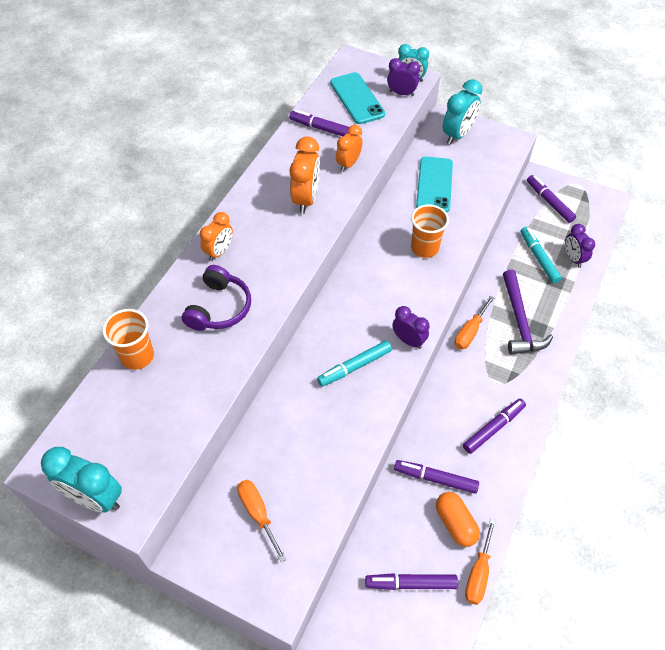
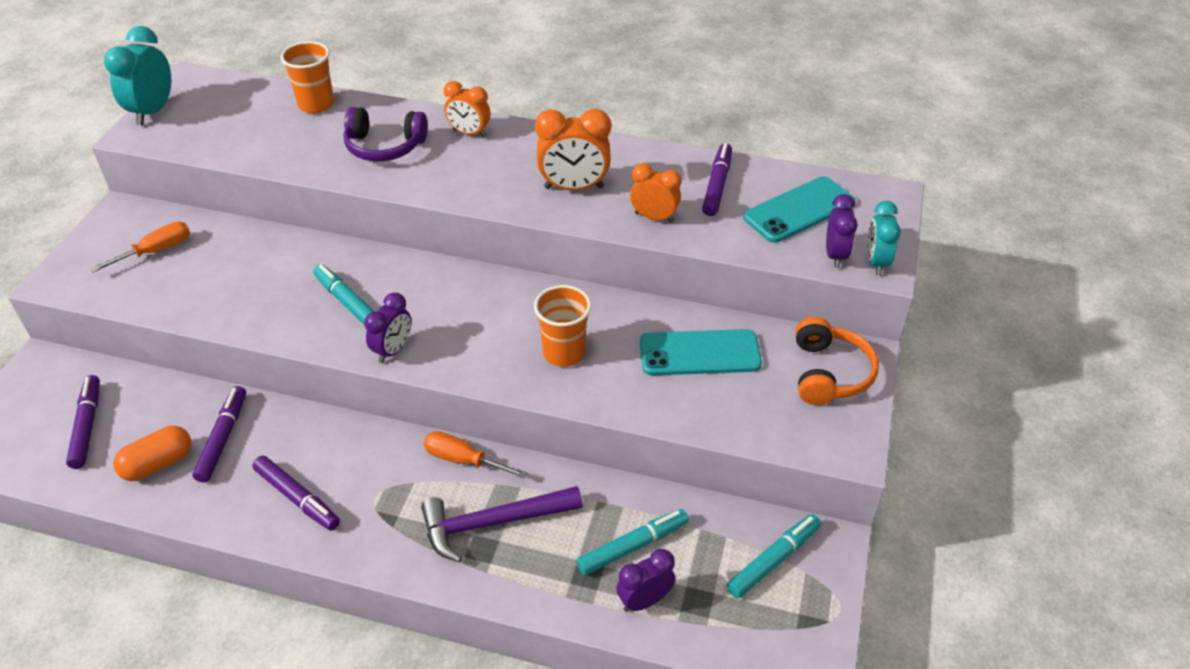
camera: 80 degrees right, 10 degrees down
(457, 135) = (829, 373): turquoise clock -> orange headphones
(478, 573) = (87, 492): orange screwdriver -> none
(549, 202) = (773, 560): purple marker -> turquoise marker

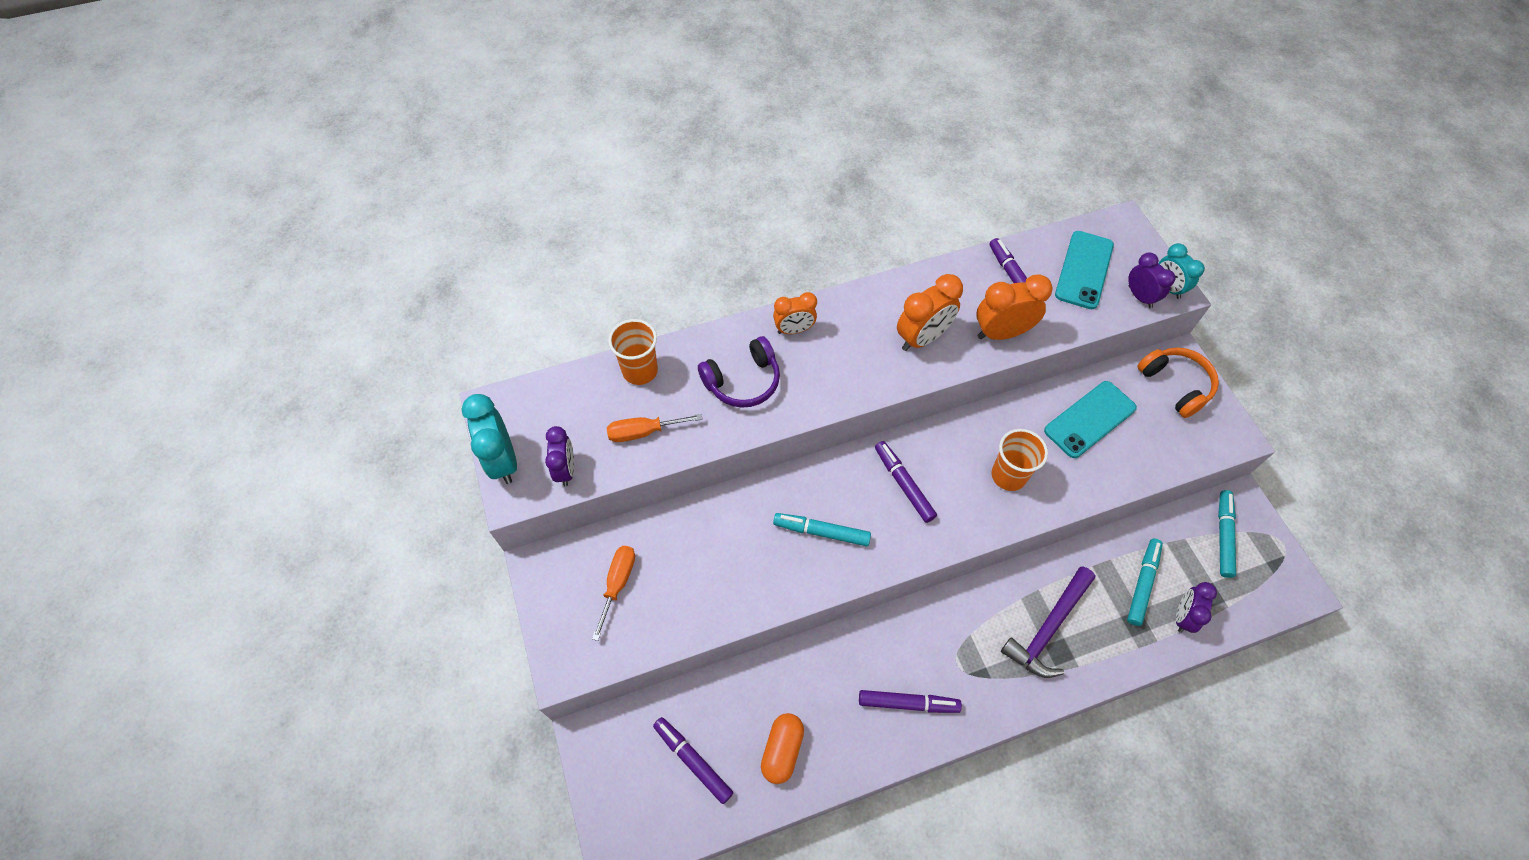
camera: 35 degrees left, 15 degrees up
(223, 438) = (806, 696): purple marker -> purple marker (903, 484)
(393, 350) = (896, 551): purple clock -> purple clock (566, 470)
(463, 460) = (984, 595): orange screwdriver -> orange screwdriver (643, 432)
(654, 217) = (1001, 333): orange clock -> orange clock, size x1.52

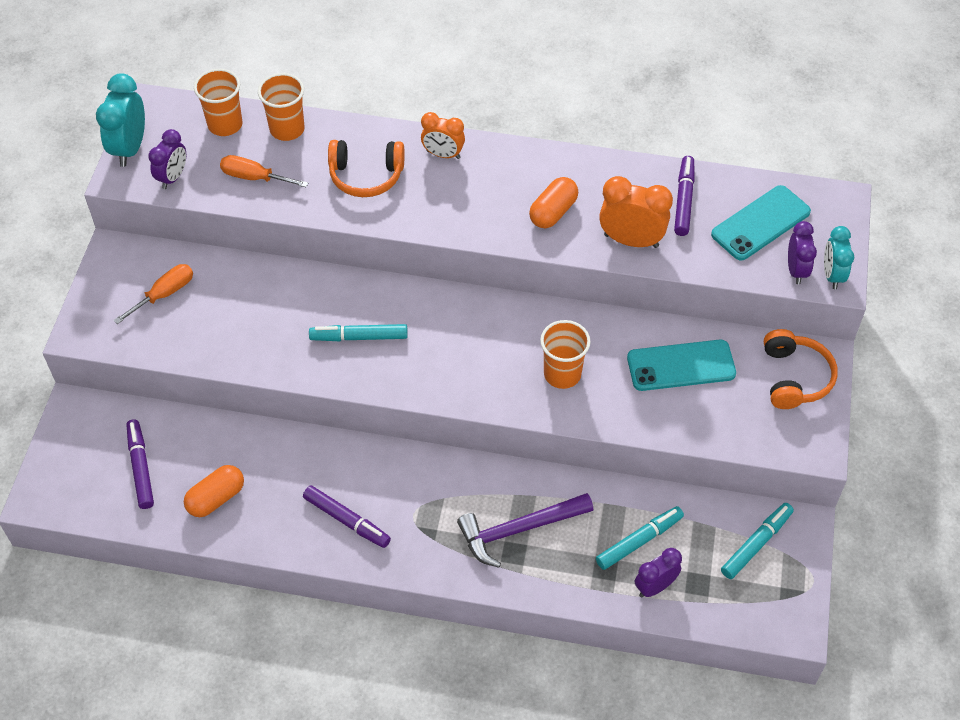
camera: 30 degrees right, 5 degrees down
(579, 393) = (225, 124): none -> orange cup
(743, 381) = (366, 176): purple headphones -> orange headphones
(821, 532) = (359, 337): turquoise marker -> turquoise marker turned 45 degrees counterclockwise
(903, 484) = (461, 335): purple marker -> none
(922, 338) = (553, 212): orange clock -> orange capsule

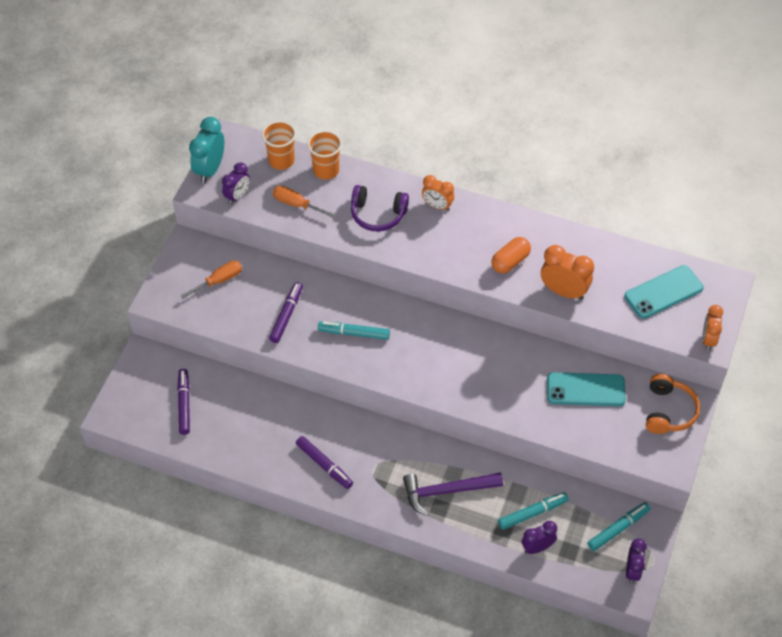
camera: 10 degrees right, 0 degrees up
(216, 498) = (234, 434): orange capsule -> none
(366, 176) = (378, 214): orange headphones -> purple headphones
(562, 374) = (497, 383): orange cup -> none
(684, 200) = (609, 266): purple marker -> purple marker (286, 315)
(796, 270) = (682, 332): purple clock -> purple clock (632, 570)
(832, 275) = (708, 339): turquoise clock -> orange clock

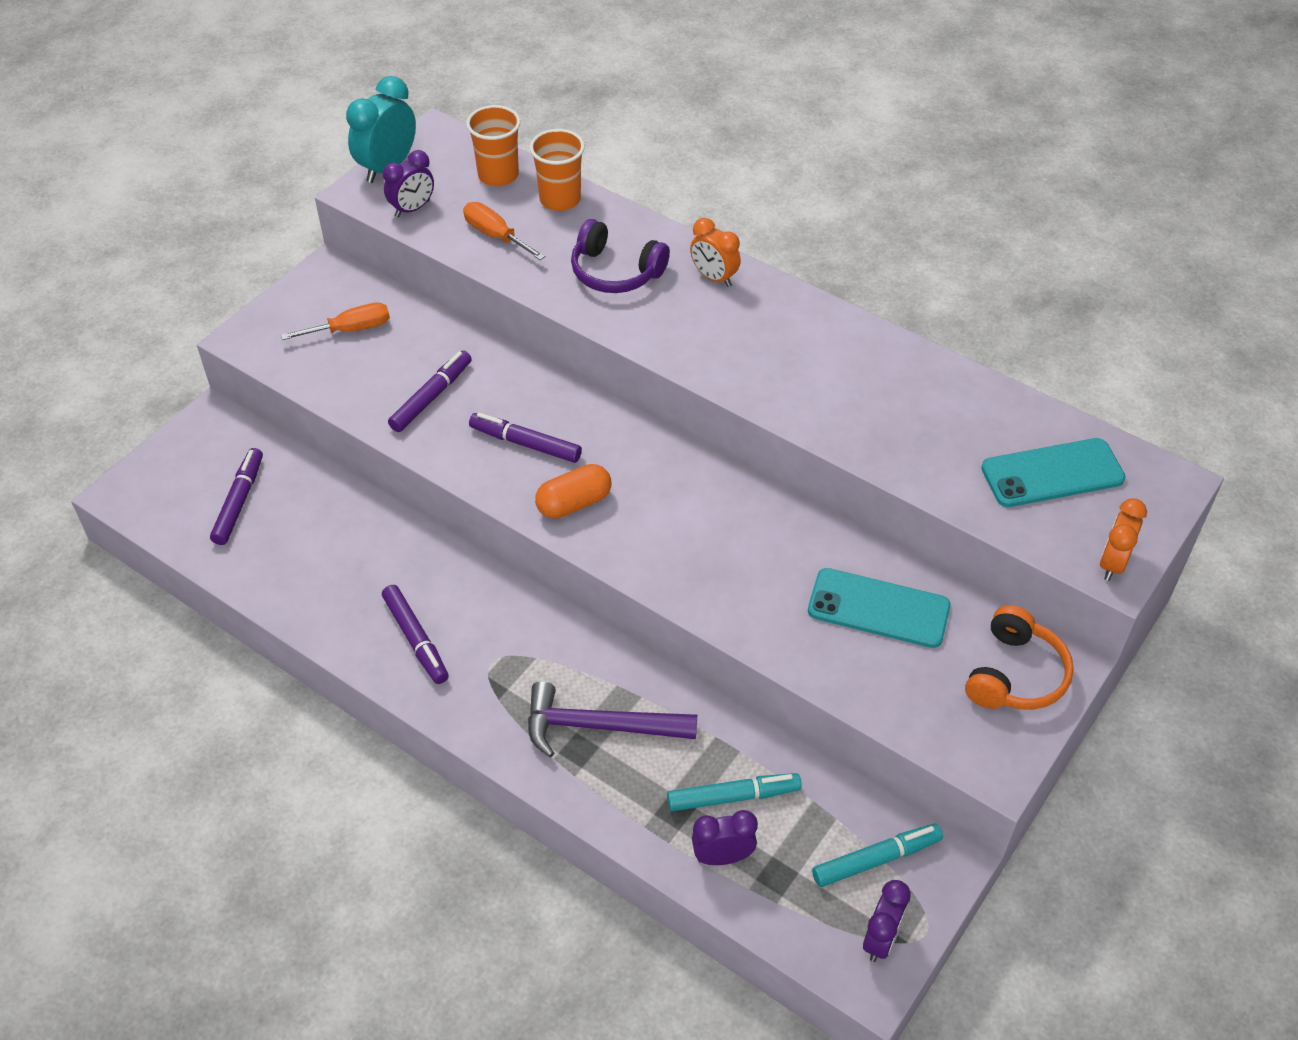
camera: 15 degrees right, 5 degrees down
(354, 333) = (525, 443): turquoise marker -> purple marker
(510, 261) = (804, 377): orange capsule -> orange capsule (574, 503)
(563, 291) = (879, 438): orange clock -> none

